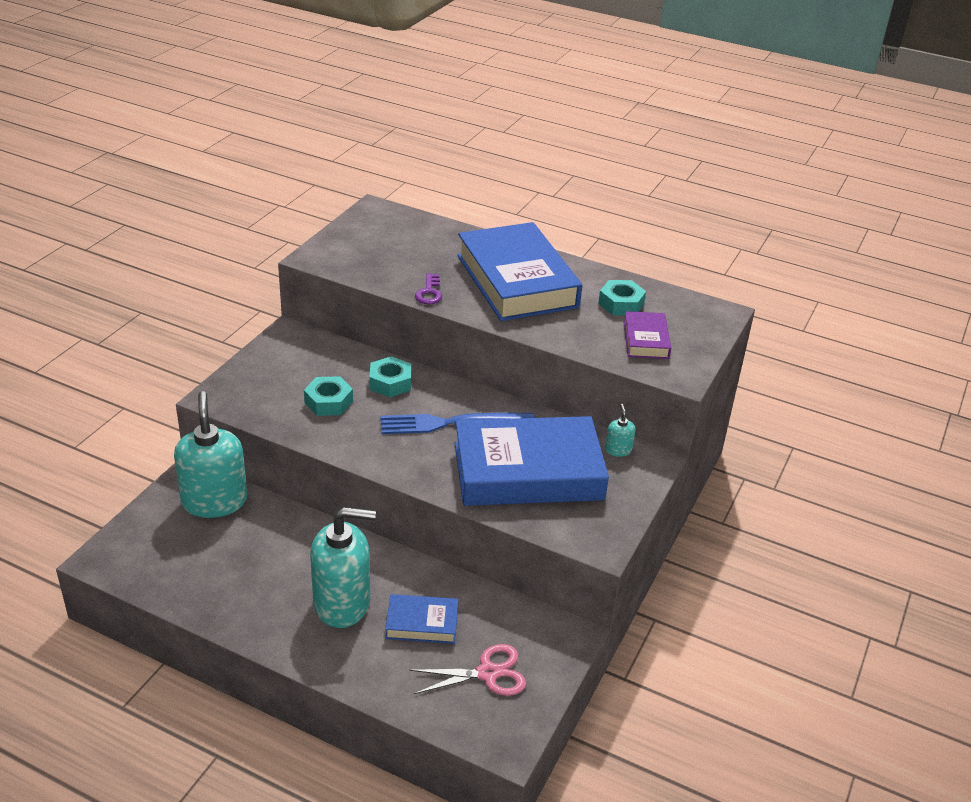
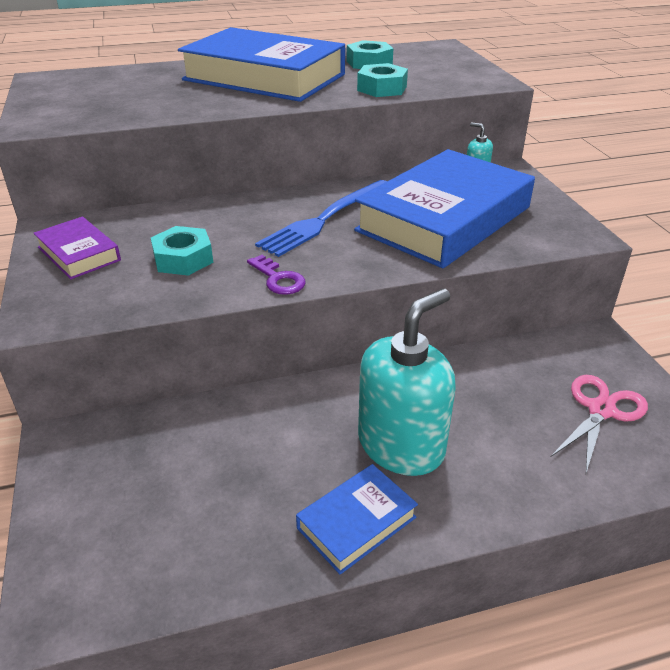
camera: 40 degrees left, 0 degrees up
(214, 501) = (126, 444): turquoise soap dispenser -> none
(390, 382) = (220, 217): turquoise nut -> turquoise nut (382, 88)
(422, 623) = (491, 410): blue book -> blue book (356, 522)
(429, 292) = (201, 107): purple key -> purple key (278, 279)
(646, 340) = (428, 73): purple book -> purple book (79, 254)

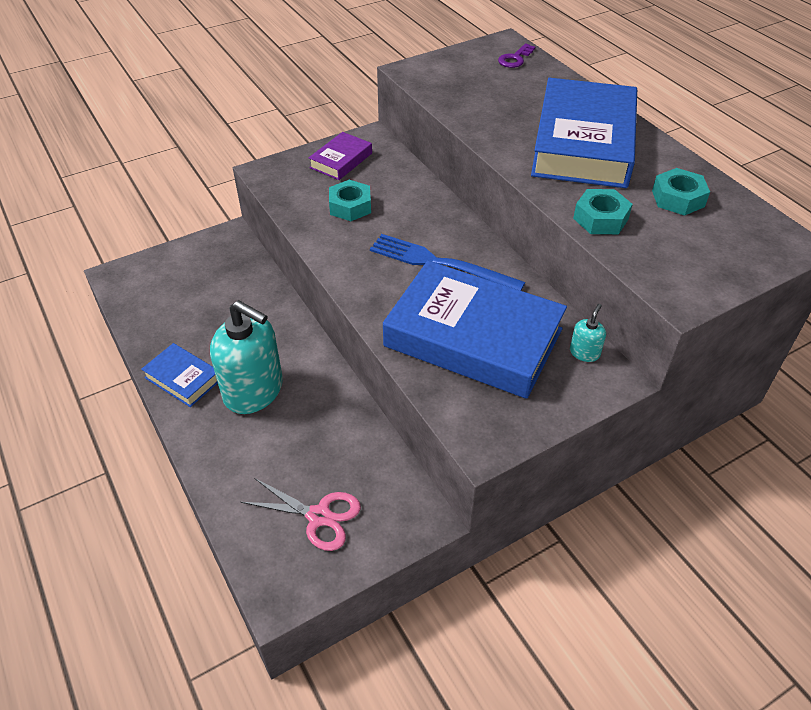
camera: 75 degrees right, 10 degrees up
(278, 279) = (338, 257): purple key -> purple key (515, 59)

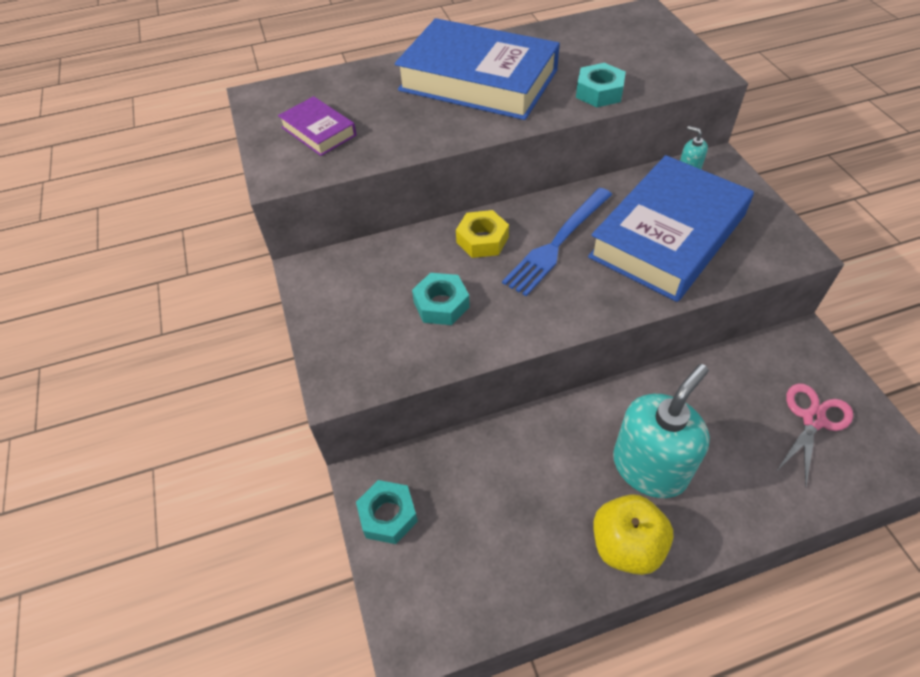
camera: 75 degrees left, 5 degrees up
(183, 378) = (626, 545): blue book -> yellow apple
(341, 160) = (345, 304): purple book -> purple book (318, 131)
(430, 218) = (482, 240): none -> yellow nut
(515, 59) = (298, 95): purple key -> none
(678, 198) = (577, 48): turquoise nut -> turquoise nut (388, 515)

